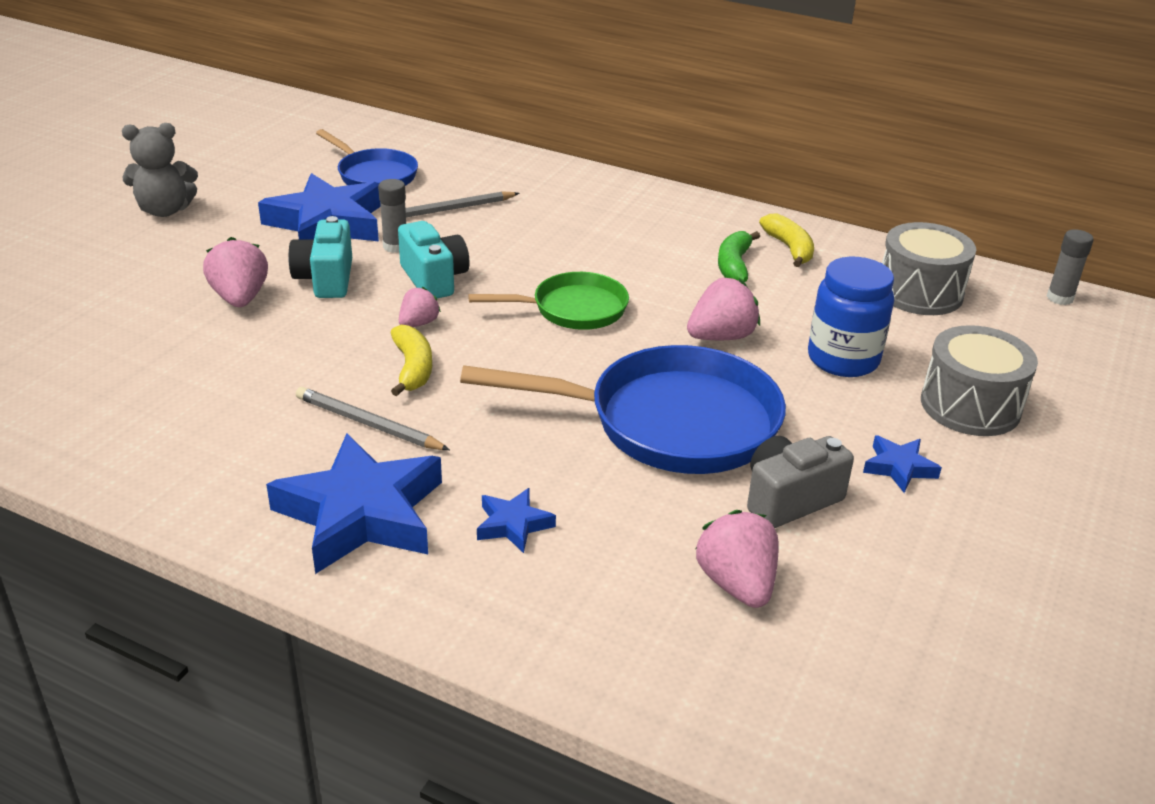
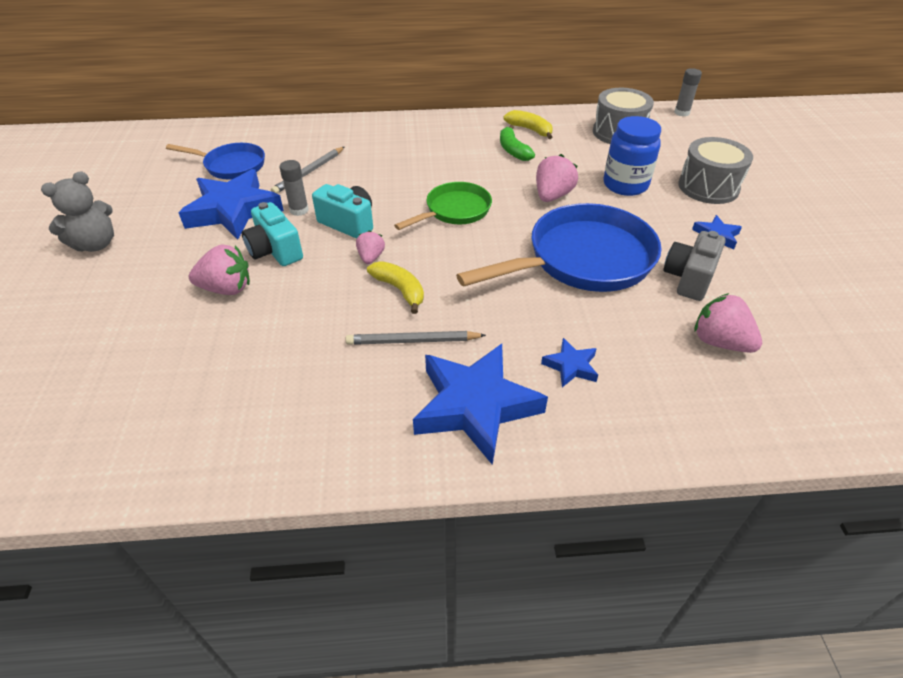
camera: 30 degrees left, 10 degrees up
(240, 298) = (227, 289): pink strawberry -> pink strawberry turned 135 degrees clockwise

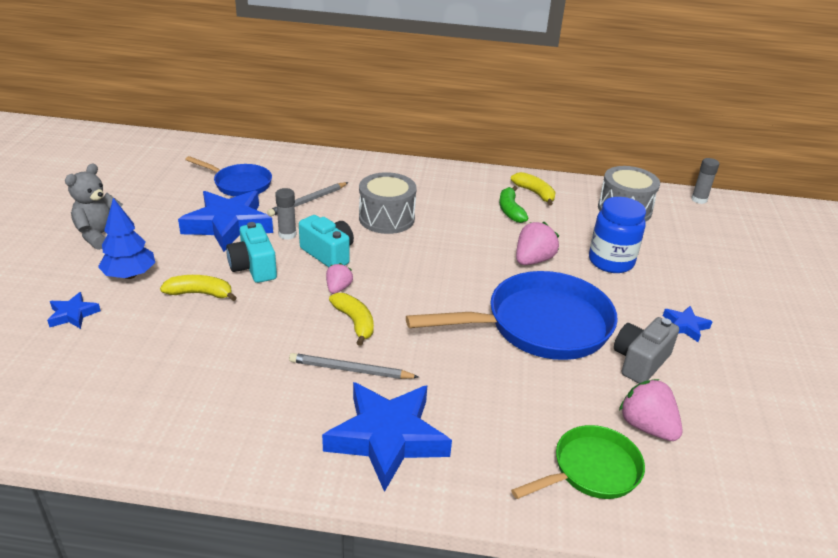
camera: 10 degrees right, 10 degrees down
(96, 244) = (100, 235): grey teddy bear -> grey teddy bear turned 150 degrees clockwise
(142, 282) = (130, 275): none -> blue tree
(227, 289) = (200, 293): pink strawberry -> yellow banana
(454, 211) = (432, 259): green pan -> green pan (591, 470)
(571, 366) = (490, 421): blue star -> blue star (73, 314)
(708, 187) = (696, 277): grey drum -> grey drum (386, 218)

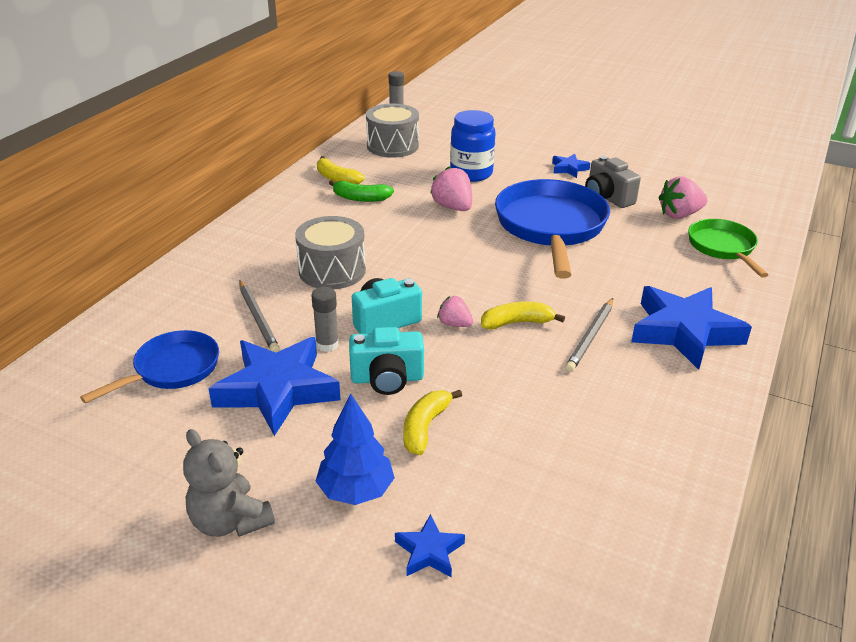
camera: 70 degrees left, 0 degrees up
(535, 193) = (337, 178): yellow banana -> yellow banana turned 120 degrees counterclockwise

